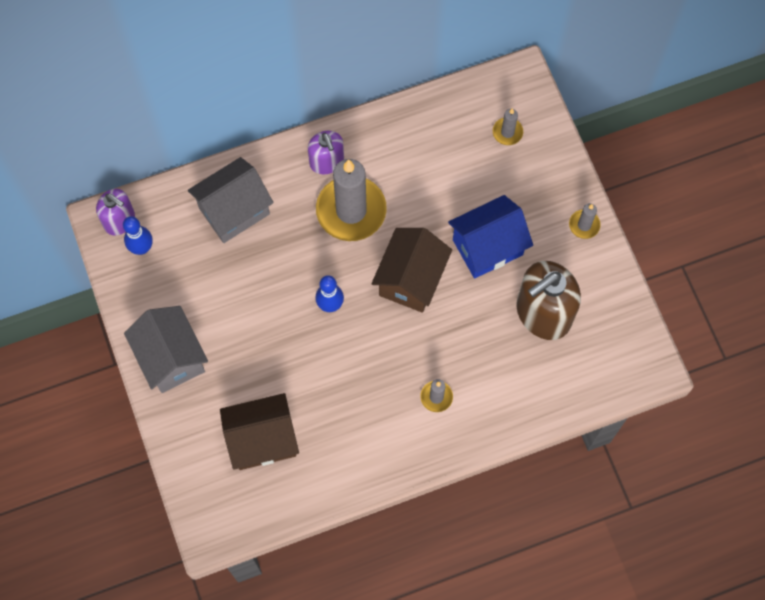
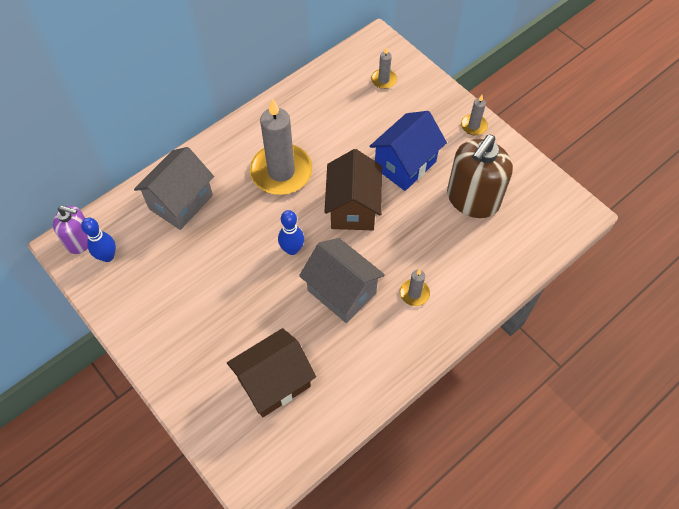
camera: 20 degrees left, 10 degrees down
(171, 358) = (164, 339): grey house -> grey house (341, 292)
(327, 162) = (247, 142): purple soap dispenser -> none

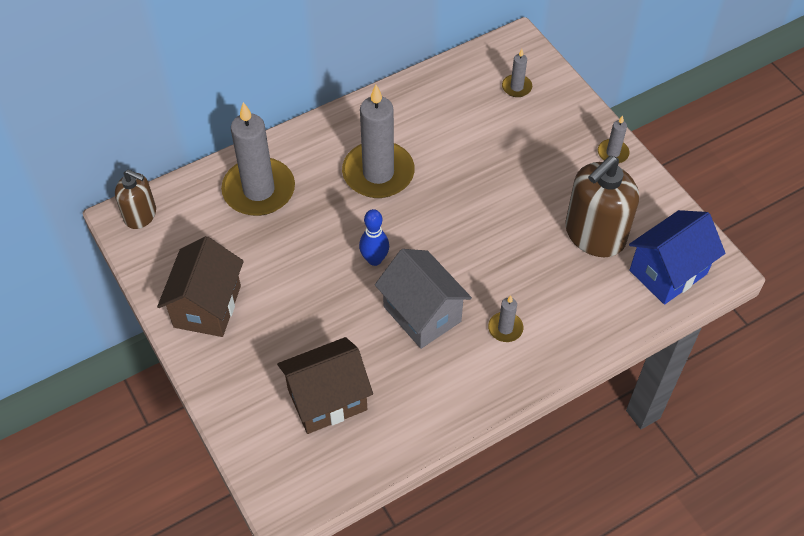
camera: 10 degrees right, 5 degrees down
(80, 240) = (140, 215): purple soap dispenser -> brown soap dispenser
(107, 256) = (167, 236): blue bowling pin -> none
(181, 202) = (259, 190): grey house -> grey candle
(353, 208) = (453, 224): brown house -> brown house (207, 306)
(405, 165) = (523, 185): blue house -> blue house (668, 272)

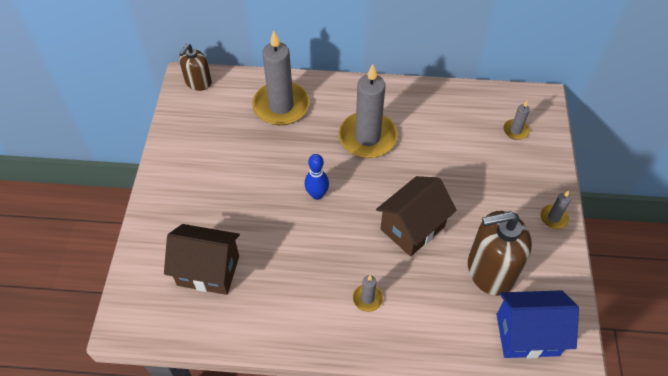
camera: 35 degrees right, 0 degrees up
(140, 215) = (198, 82): brown soap dispenser -> brown soap dispenser turned 60 degrees clockwise
(207, 306) = (188, 162): brown house -> brown house (412, 228)
(422, 314) = (318, 251): grey house -> none

